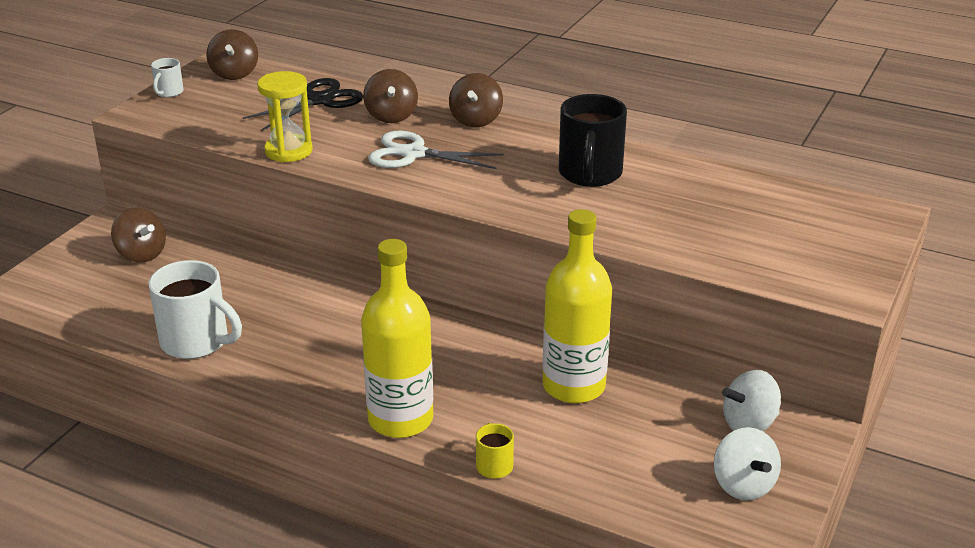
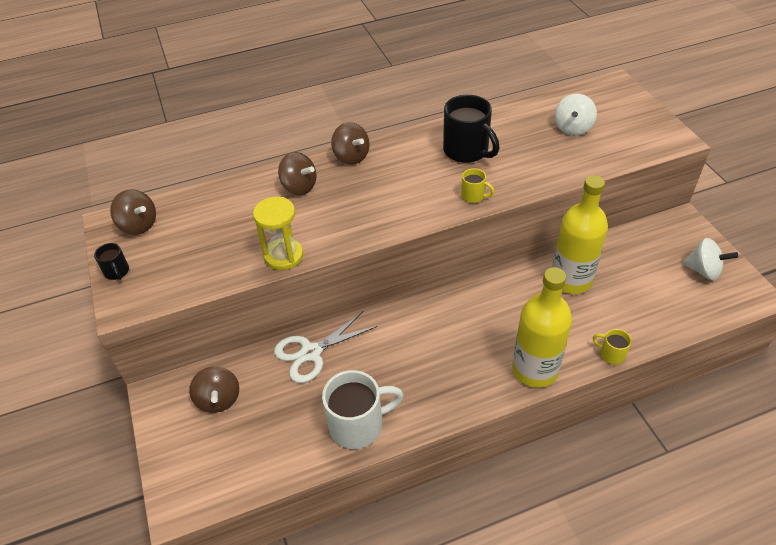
camera: 45 degrees left, 15 degrees up
(141, 254) = (219, 399): brown spinning top -> brown spinning top turned 75 degrees clockwise
(169, 92) = (117, 272): white mug -> black mug
(320, 100) = (235, 206): black scissors -> none
(413, 154) = (358, 204): white scissors -> white scissors (311, 352)
(522, 207) = (473, 196): none -> yellow mug
(749, 424) = (659, 238): white spinning top -> white spinning top (572, 128)

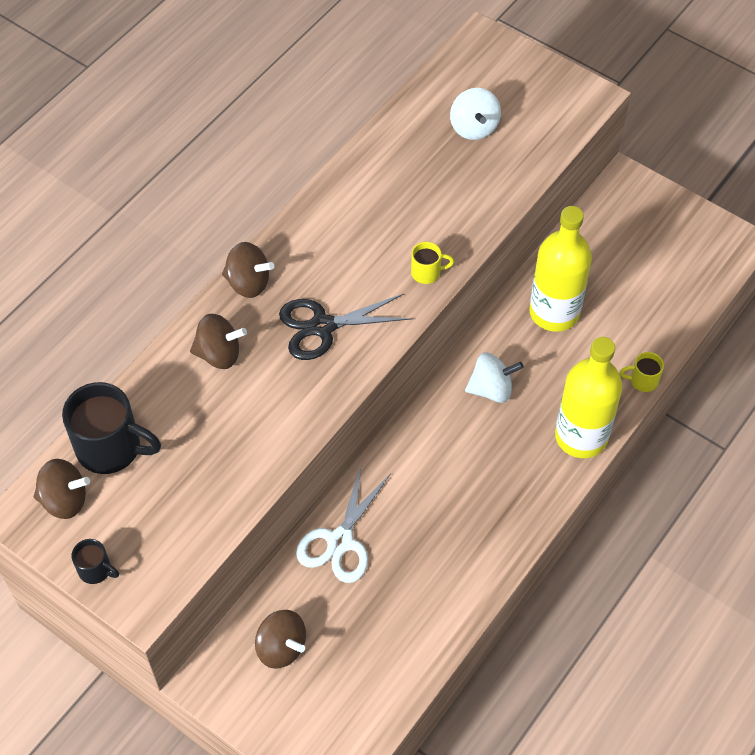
camera: 35 degrees left, 10 degrees up
(283, 256) = (275, 451): yellow hourglass -> none
(358, 425) = (449, 591): white mug -> none
(377, 198) = (322, 326): none -> black scissors
(467, 151) = (378, 213): black mug -> black mug (111, 448)
(703, 270) = (677, 236): white spinning top -> white spinning top (491, 389)

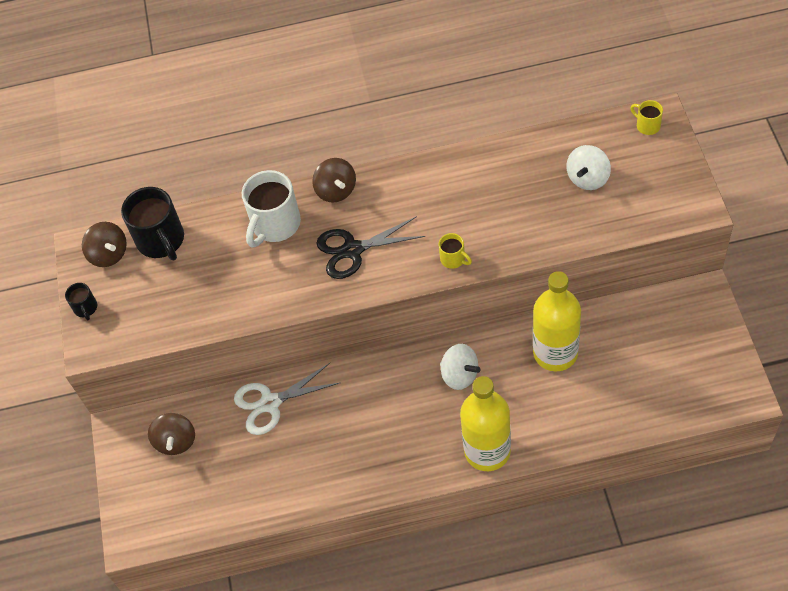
camera: 50 degrees right, 0 degrees up
(219, 354) = (275, 225): brown spinning top -> white mug
(322, 326) = (352, 250): black scissors -> black scissors turned 45 degrees counterclockwise
(642, 380) = (569, 444): yellow mug -> yellow mug (647, 125)

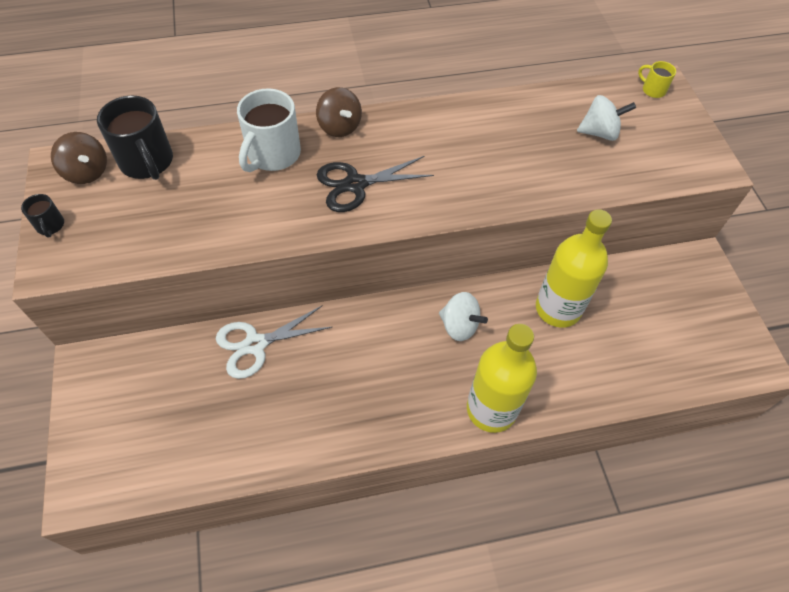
camera: 10 degrees left, 0 degrees up
(176, 441) = (146, 381): brown spinning top -> none
(453, 259) = (464, 200): yellow mug -> none
(588, 178) = (599, 132): white spinning top -> white spinning top turned 120 degrees counterclockwise

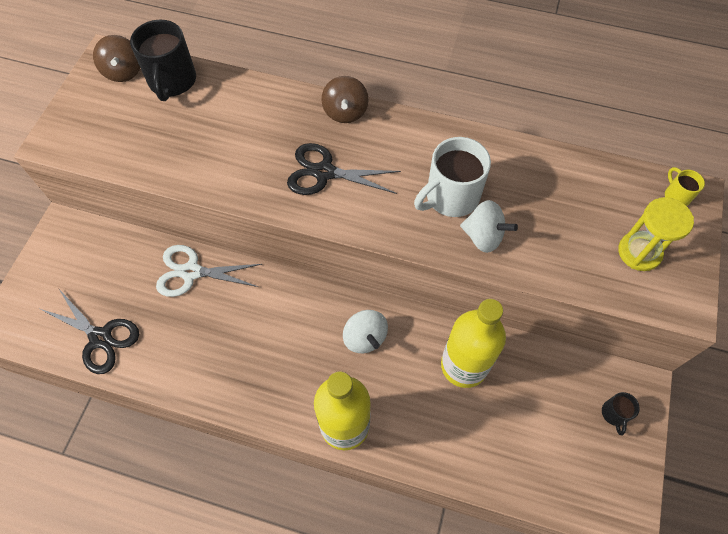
camera: 30 degrees right, 5 degrees up
(50, 226) = (72, 107): black mug -> black mug (614, 414)
(199, 450) = (100, 338): none -> black scissors
(273, 155) = (273, 116): white mug -> white mug (450, 197)
(599, 132) = (587, 217): white spinning top -> white spinning top (483, 236)
(655, 142) = (639, 252): none -> yellow hourglass

